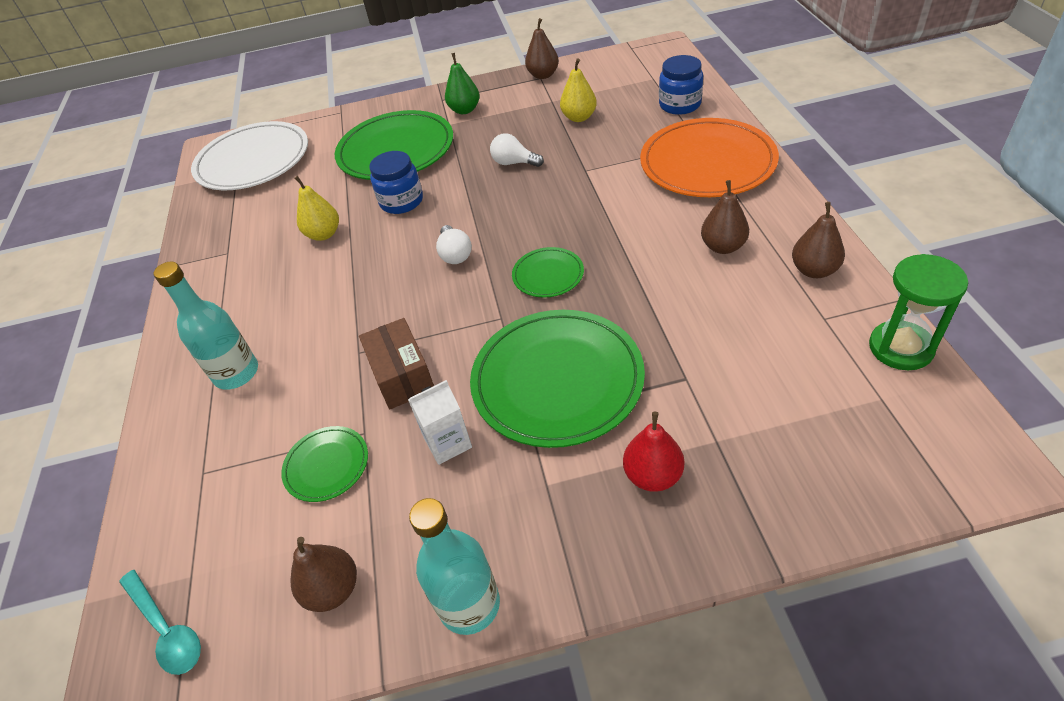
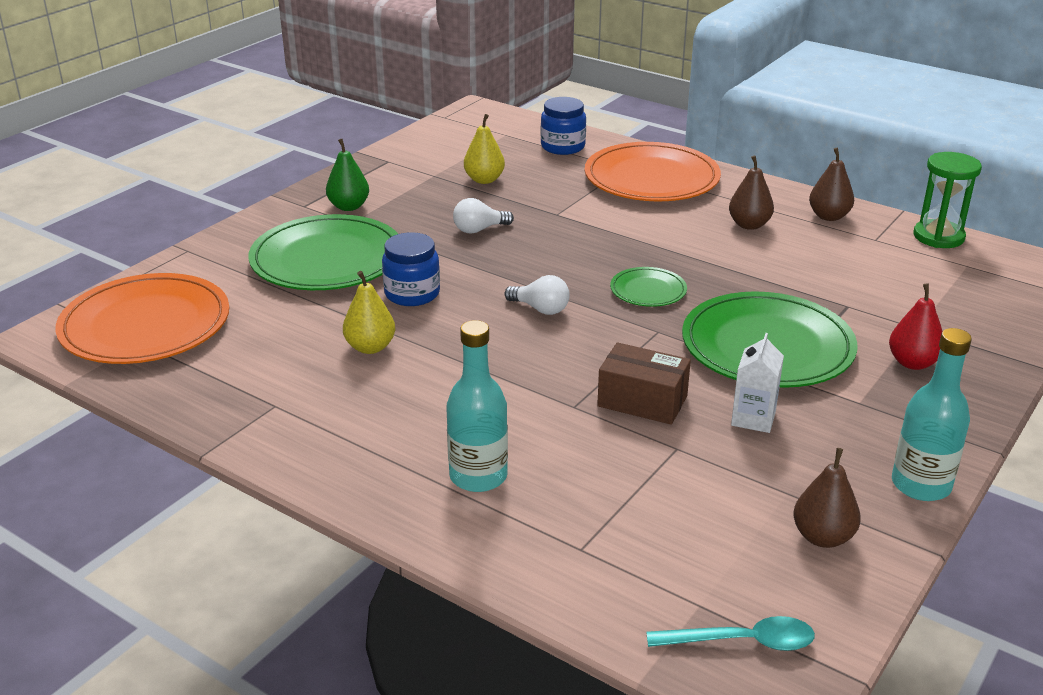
camera: 50 degrees left, 15 degrees down
(253, 161) = (145, 325): white plate -> orange plate
(326, 465) = (684, 481): green plate -> none
(543, 75) = (388, 158): brown pear -> none

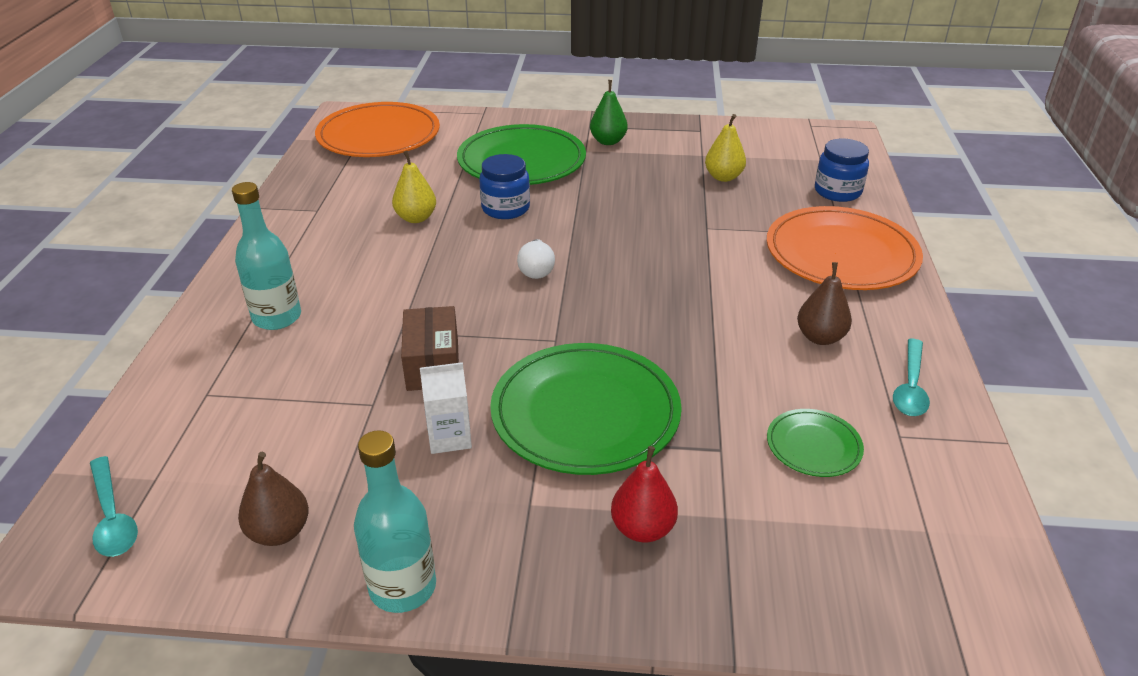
camera: 60 degrees right, 5 degrees up
(479, 229) = (635, 202): white light bulb -> none
(648, 290) = (622, 314): green plate -> green plate (813, 446)
(829, 216) = (910, 387): brown pear -> turquoise spoon
(938, 237) = (972, 488): green hourglass -> none

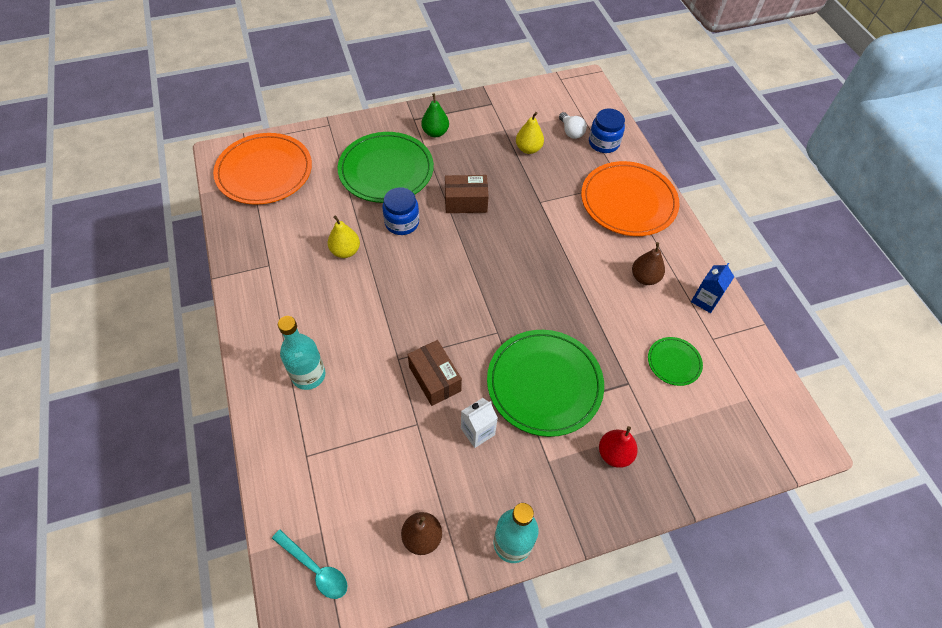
camera: 25 degrees left, 20 degrees up
(536, 270) = (454, 275): white light bulb -> white light bulb (571, 132)
(603, 207) = (466, 202): none -> brown box
(910, 387) = (705, 300): turquoise spoon -> blue carton

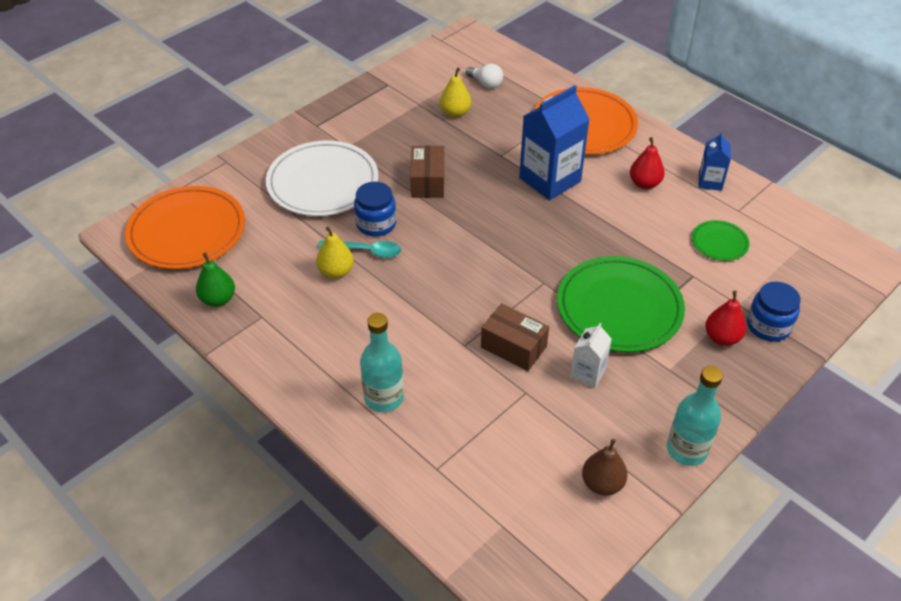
camera: 25 degrees left, 10 degrees down
(315, 568) = (521, 559): turquoise spoon -> turquoise spoon (366, 251)
(386, 170) = (323, 182): green plate -> white plate
(435, 132) = (349, 130): green pear -> green pear (218, 299)
(466, 202) = (428, 182): brown box -> brown box turned 60 degrees counterclockwise
(565, 240) = (550, 179): none -> blue carton
(603, 143) = (524, 83): blue jar -> blue jar (768, 326)
(644, 277) = (644, 183): brown pear -> red pear

